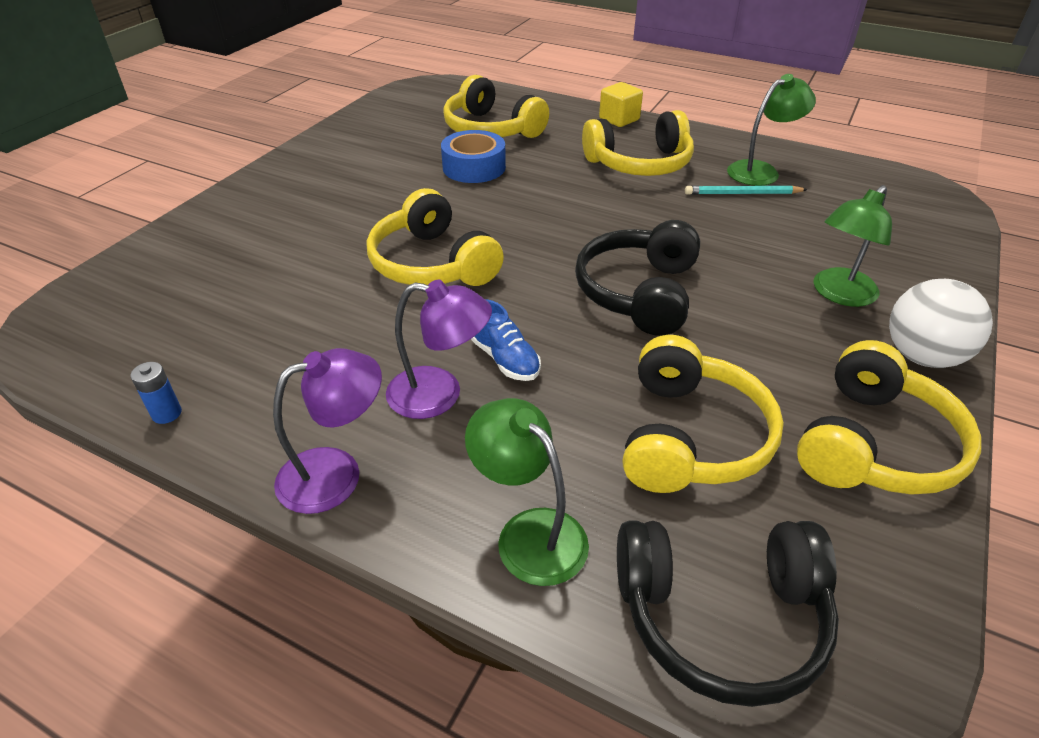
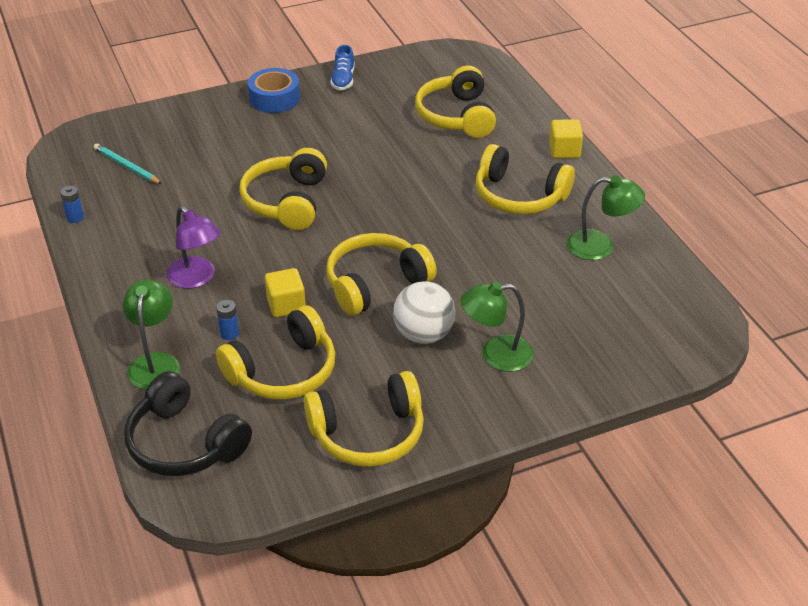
camera: 40 degrees right, 0 degrees up
(336, 473) = (111, 288): purple lamp -> none
(474, 167) = (401, 143): blue tape -> blue tape (274, 98)
(505, 359) = (251, 279): blue shoe -> blue shoe (343, 80)
(569, 434) = (229, 333): none -> blue battery
(584, 363) = (286, 305): none -> yellow cube
(639, 293) = (375, 284): black headphones -> yellow headphones
(742, 194) = (554, 256): turquoise pencil -> turquoise pencil (126, 166)
(922, 356) = (479, 415): white ball -> white ball (423, 334)

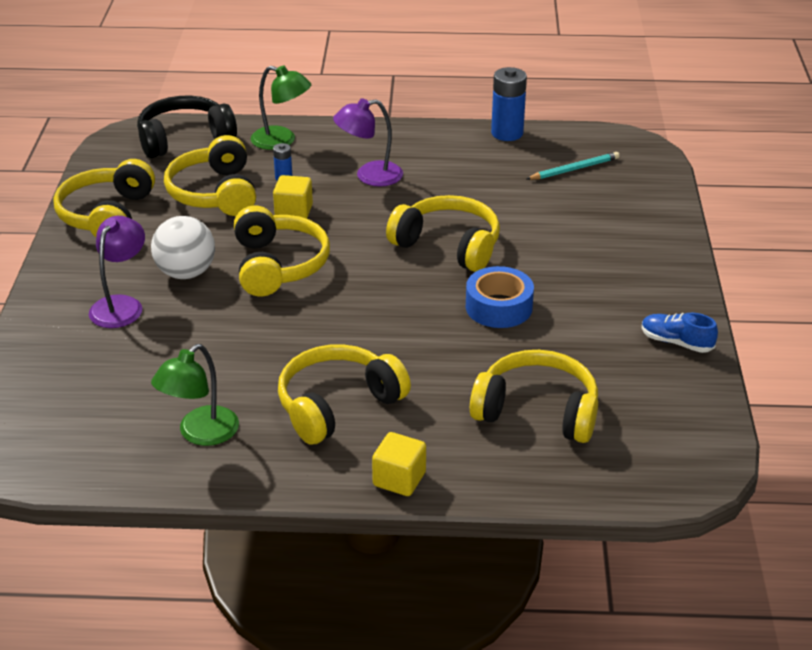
camera: 115 degrees right, 5 degrees down
(75, 218) = (507, 133): blue battery -> blue battery, size x1.94
(274, 98) = (658, 281): blue tape -> blue tape (499, 307)
(496, 354) = (121, 305): green lamp -> purple lamp

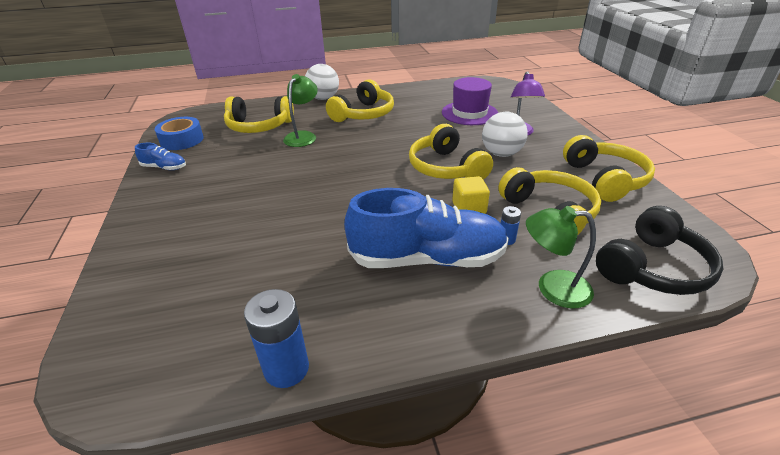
camera: 165 degrees right, 0 degrees up
(150, 366) = (469, 113): none -> purple hat
(200, 434) = (421, 98): green lamp -> green lamp (303, 136)
(369, 176) = (427, 259): purple lamp -> blue shoe
(399, 479) = (323, 98): yellow cube -> white ball
(448, 245) = (328, 203): yellow headphones -> none
(499, 307) = (283, 168): blue tape -> blue tape (182, 140)
(574, 169) = (202, 317): turquoise pencil -> none

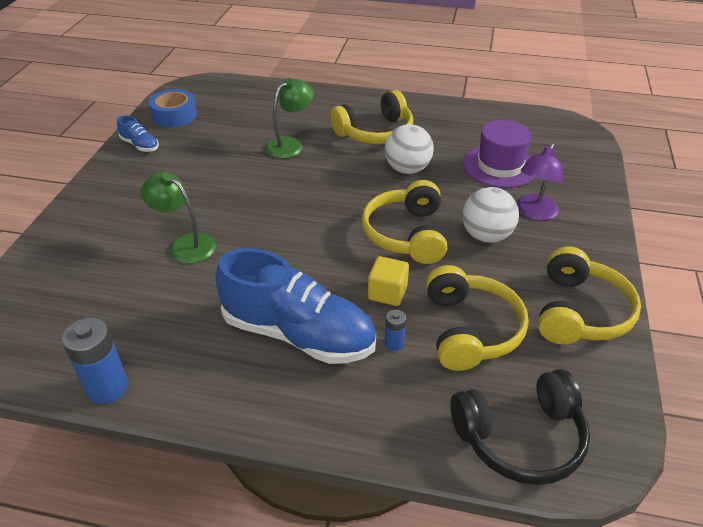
camera: 25 degrees right, 5 degrees up
(259, 126) = (256, 118): yellow headphones -> none
(323, 98) = (348, 97): white ball -> white ball (407, 169)
(552, 288) = (391, 414): green lamp -> green lamp (185, 244)

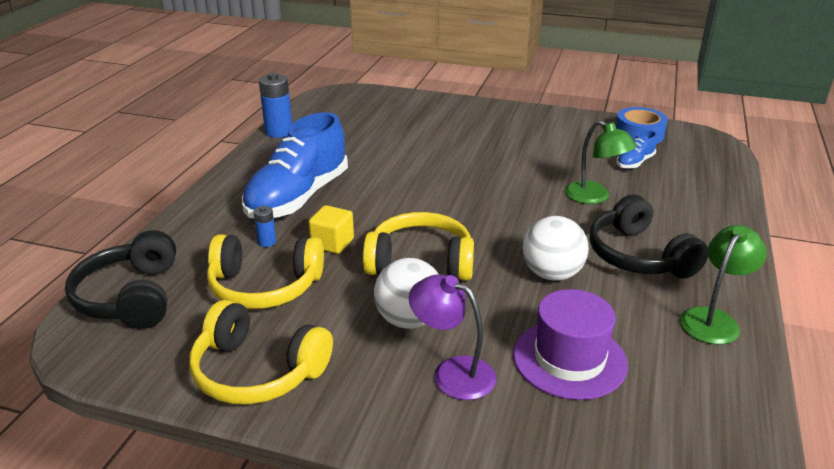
camera: 95 degrees right, 10 degrees down
(140, 145) = (577, 122): blue shoe -> blue shoe (634, 162)
(185, 244) = (423, 149): green lamp -> green lamp (714, 319)
(375, 132) = (638, 256): yellow headphones -> black headphones

